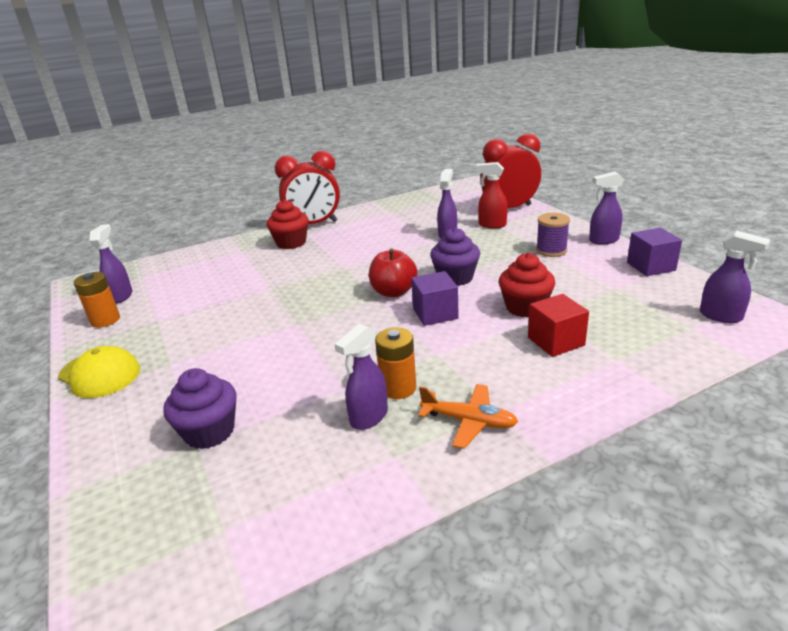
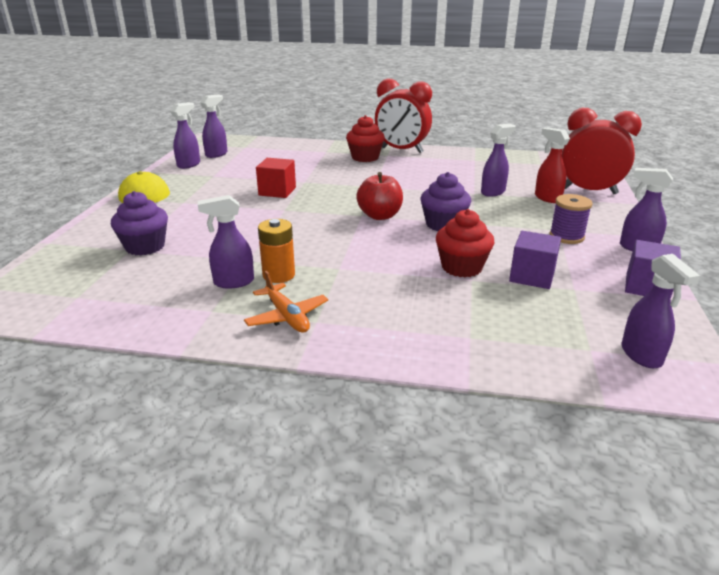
camera: 35 degrees right, 0 degrees up
(105, 320) = (189, 165): orange battery -> purple spray bottle
(435, 313) = (384, 242): purple cube -> purple cube (532, 276)
(556, 341) = (442, 300): red cube -> red cube (277, 191)

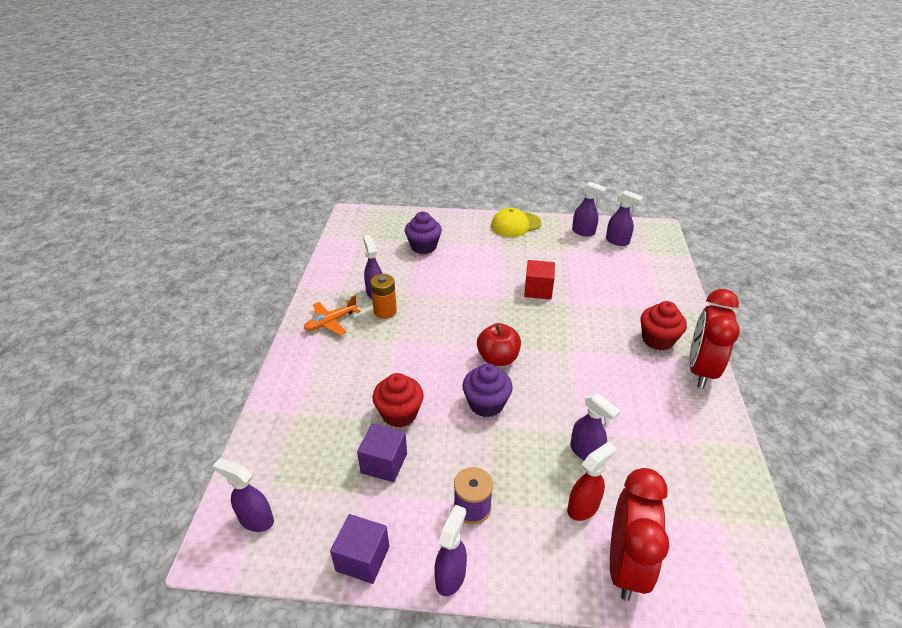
camera: 85 degrees right, 10 degrees up
(641, 356) = (256, 519): purple spray bottle -> purple spray bottle turned 45 degrees clockwise

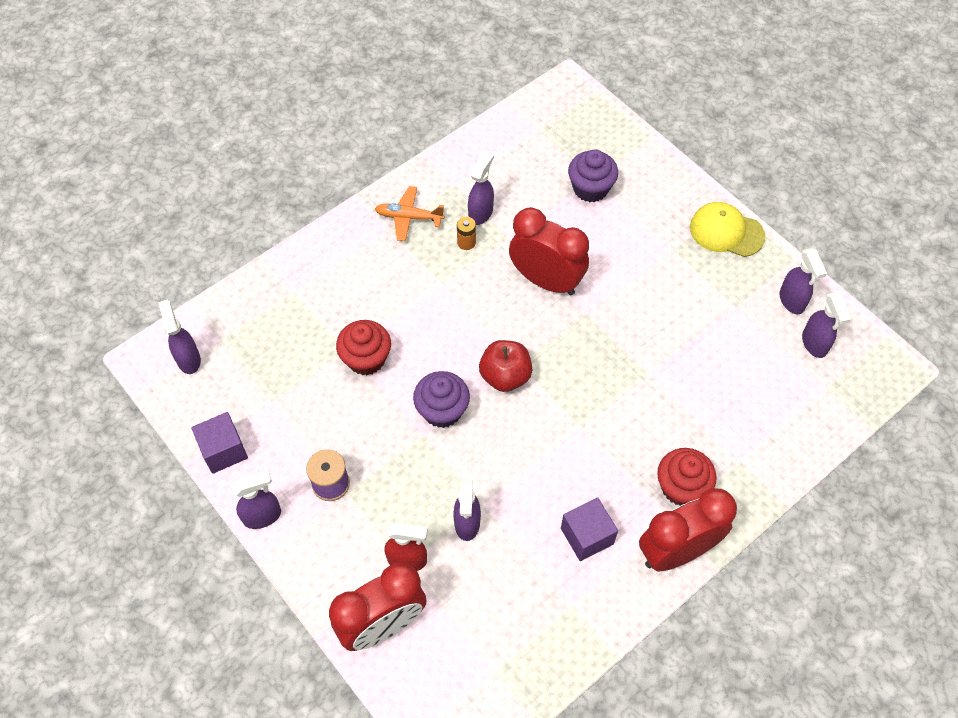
camera: 45 degrees right, 20 degrees up
(384, 463) = (310, 392): purple cube -> purple cube (587, 536)
(385, 311) = (466, 242): orange battery -> orange battery, size x0.66
(456, 299) = (546, 281): none -> red clock
(538, 290) = (639, 334): red cube -> none

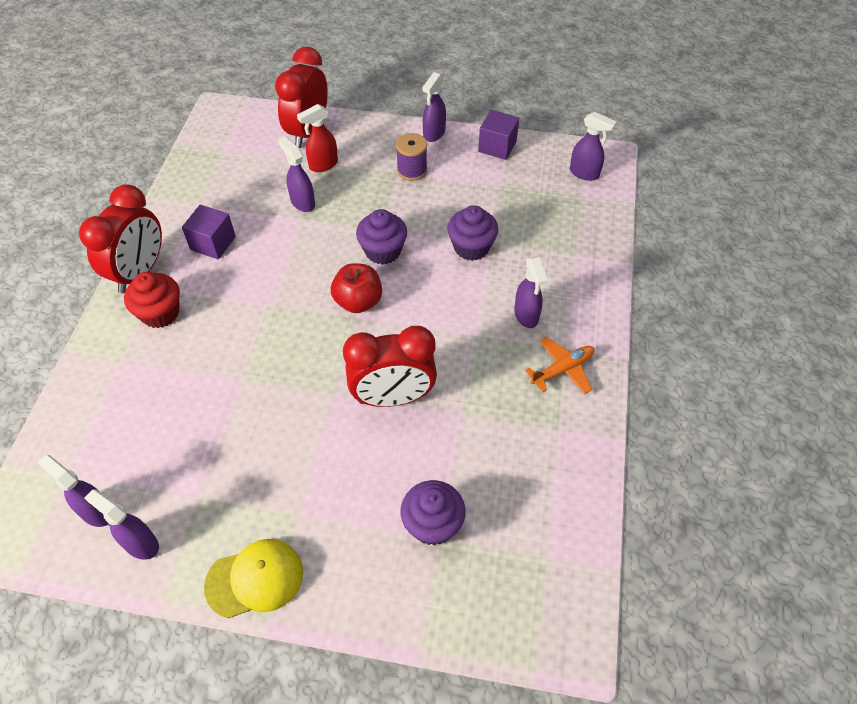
camera: 140 degrees right, 5 degrees down
(366, 359) = (471, 247): red cupcake -> purple cupcake
(466, 242) = (492, 382): orange battery -> none
(481, 213) = (508, 419): purple spray bottle -> purple spray bottle (526, 315)

